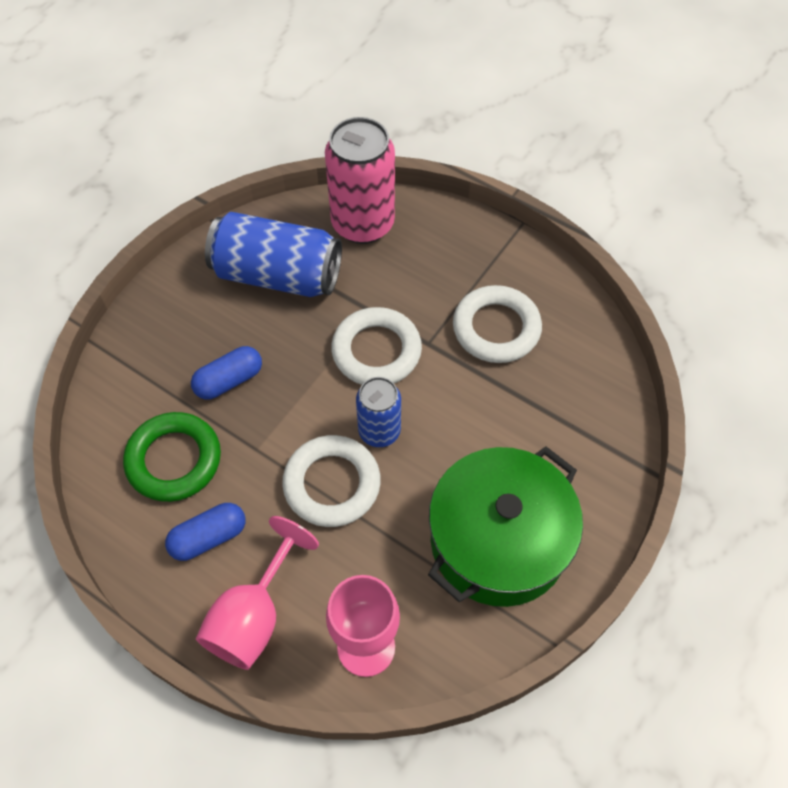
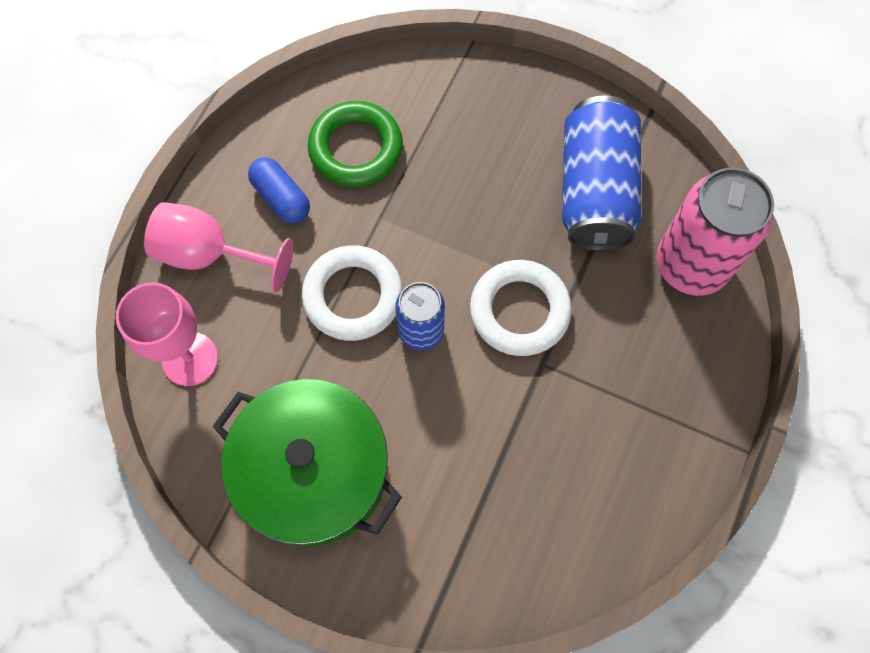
camera: 80 degrees right, 10 degrees up
(229, 380) = (453, 175): blue capsule -> none
(496, 328) = (580, 437): white ring -> none

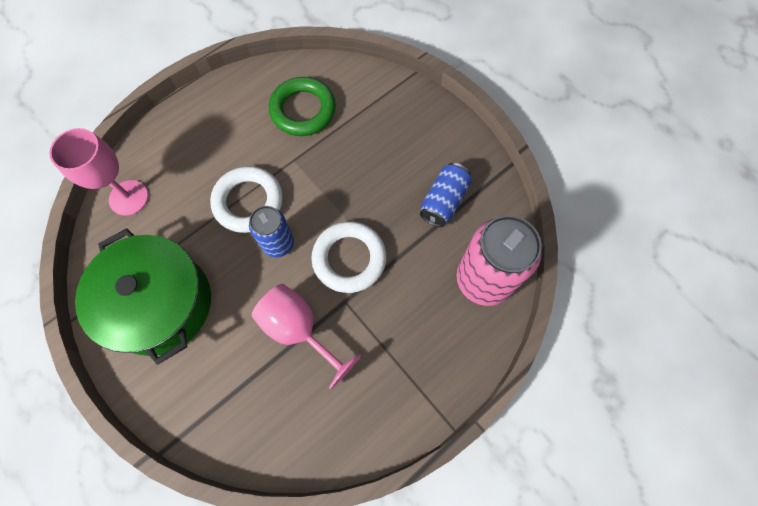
camera: 25 degrees right, 0 degrees up
(210, 254) = (178, 139): pink goblet -> pink goblet (299, 330)
(281, 198) = (240, 122): blue capsule -> none
(595, 191) = (443, 201): blue can -> blue can, size x0.59

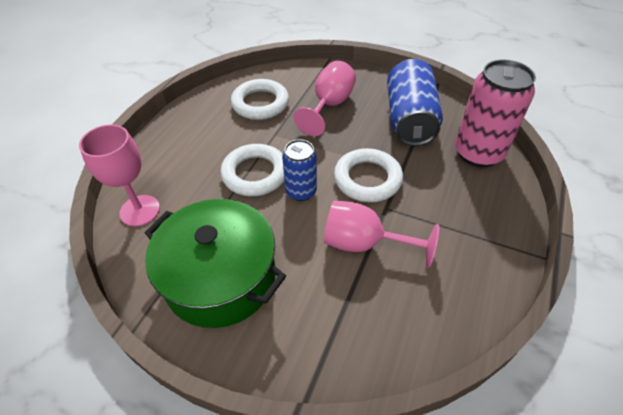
camera: 25 degrees left, 20 degrees down
(303, 110) = (260, 103): green ring -> white ring
(372, 144) = (329, 105): none -> pink goblet
(443, 201) = (409, 119): blue can -> blue can, size x1.70

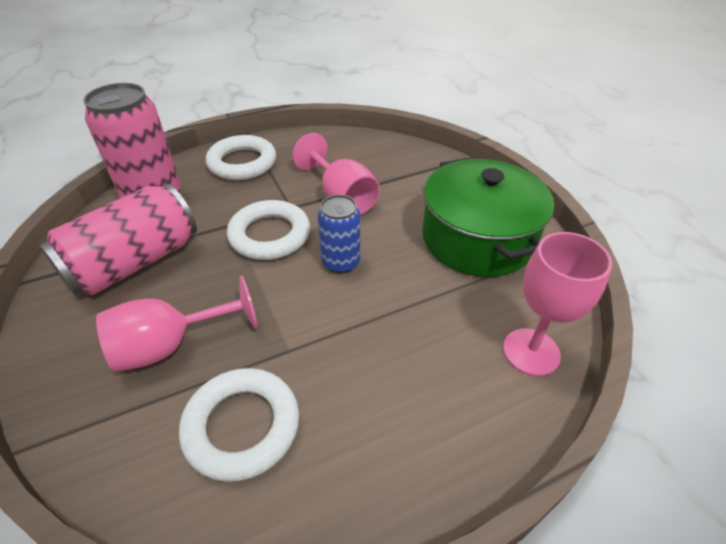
camera: 140 degrees left, 5 degrees down
(255, 174) = (365, 311): white ring -> white ring (242, 163)
(409, 119) = (134, 262): blue can -> pink can

